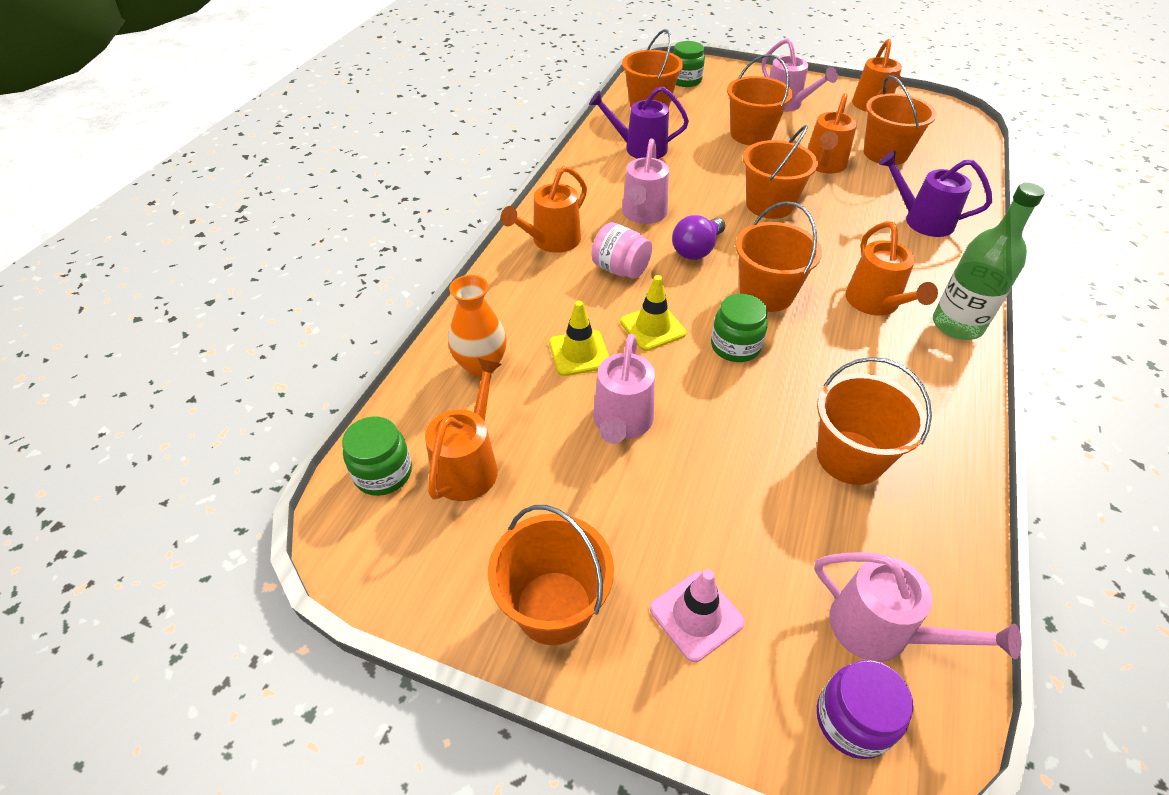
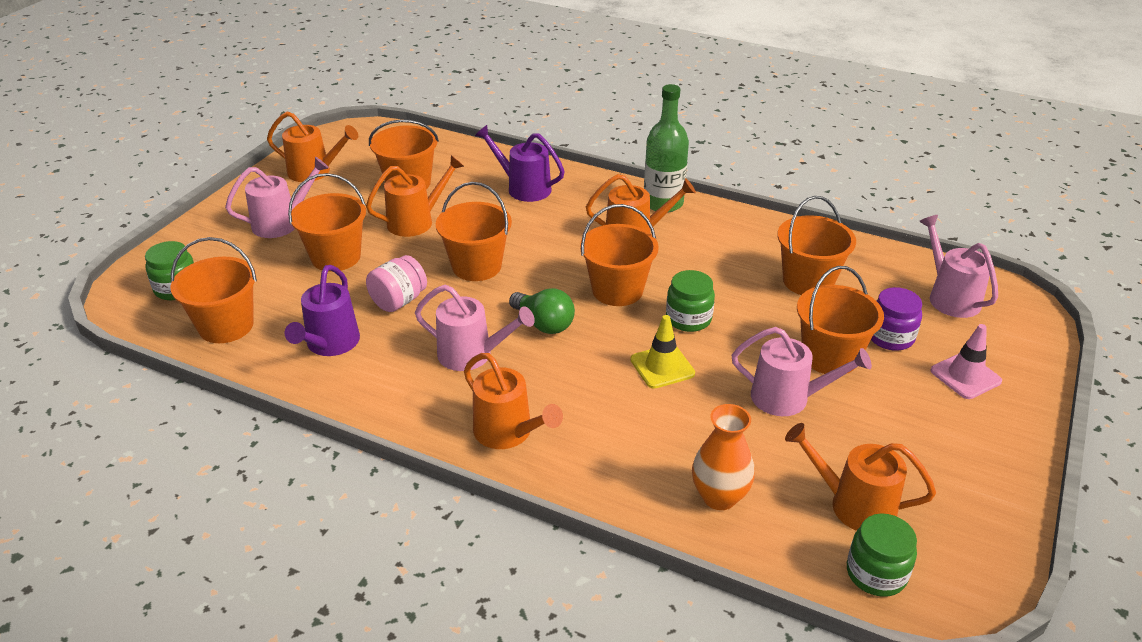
camera: 85 degrees left, 10 degrees down
(553, 607) = (983, 451): orange bucket -> orange bucket (830, 357)
(579, 353) = (699, 420): yellow traffic cone -> none
(620, 269) = (569, 381): pink jar -> pink jar (399, 301)
(697, 250) = (544, 324): purple light bulb -> green light bulb
(824, 165) = (416, 221): orange watering can -> orange watering can turned 60 degrees counterclockwise
(852, 720) = (1014, 320): purple jar -> purple jar (890, 337)
(881, 630) = (949, 297): pink watering can -> pink watering can turned 60 degrees counterclockwise
(922, 220) = (523, 188): purple watering can -> purple watering can turned 90 degrees clockwise

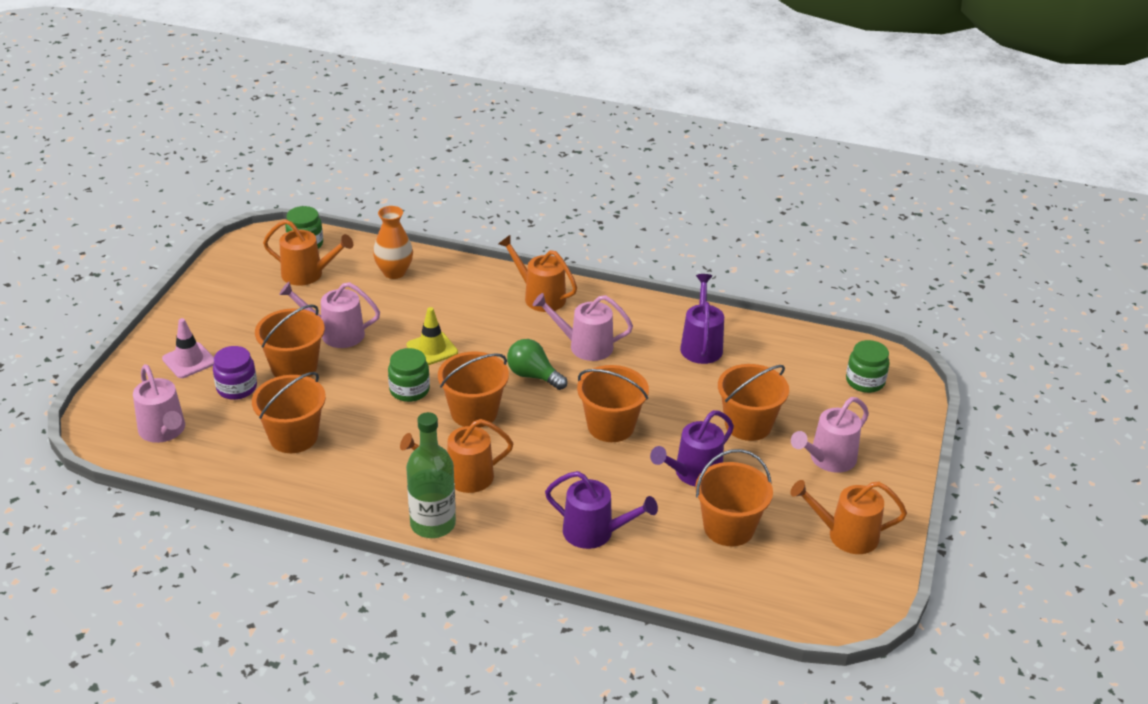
camera: 170 degrees right, 0 degrees up
(226, 326) = (794, 353): orange bucket -> none
(399, 301) = (665, 386): pink jar -> none
(416, 221) = (693, 474): orange watering can -> purple watering can

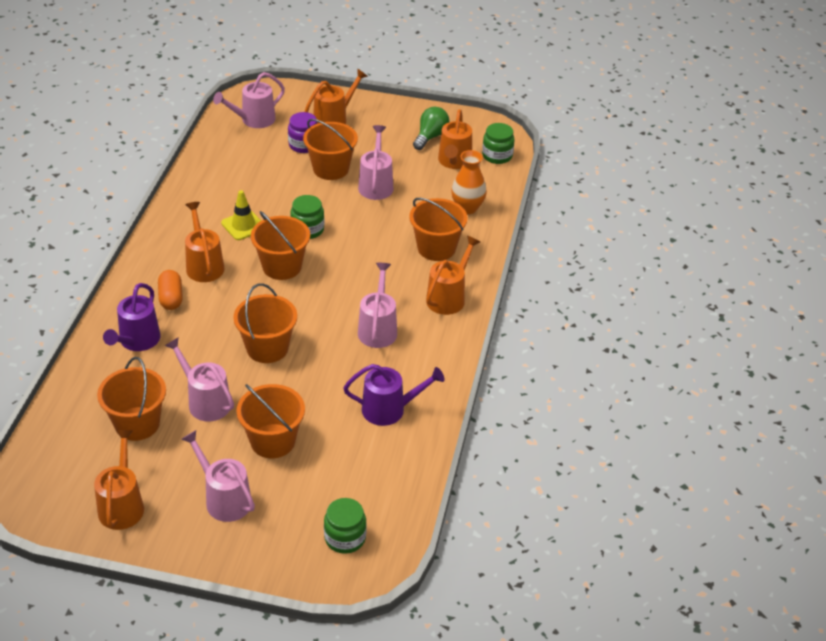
camera: 85 degrees right, 5 degrees up
(189, 360) = (334, 119): pink traffic cone -> orange watering can
(293, 437) = (249, 178): orange bucket -> orange bucket (436, 248)
(432, 349) = (362, 237): yellow traffic cone -> yellow traffic cone (243, 225)
(433, 524) = (152, 254): green bottle -> none
(520, 505) = (171, 298): none -> orange capsule
(533, 376) = (332, 298): green light bulb -> green light bulb (430, 136)
(693, 474) = (205, 401): purple watering can -> pink watering can

